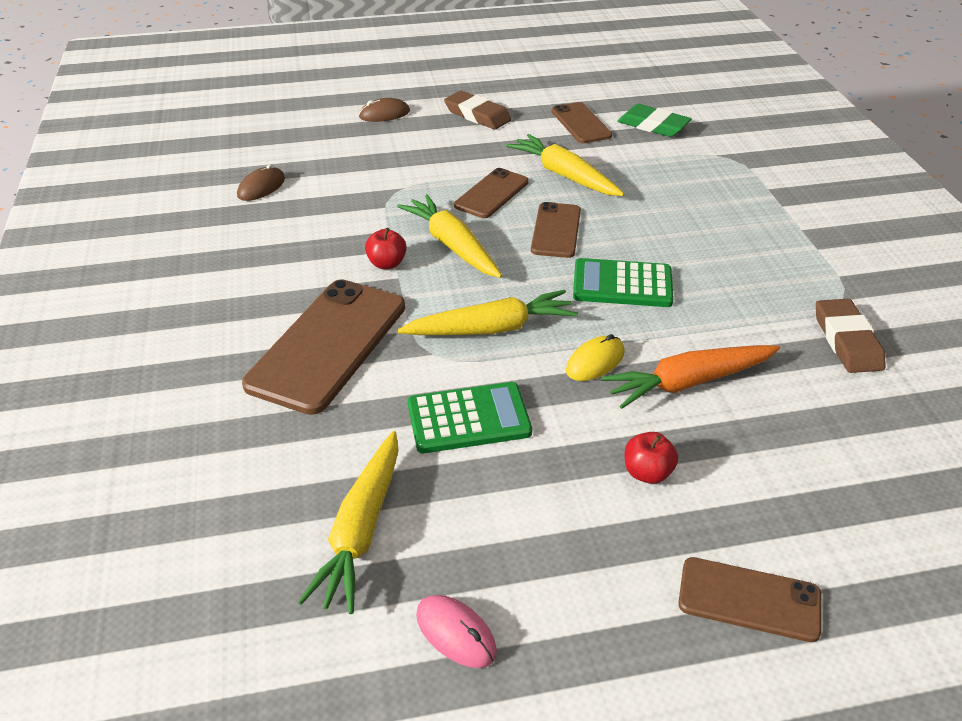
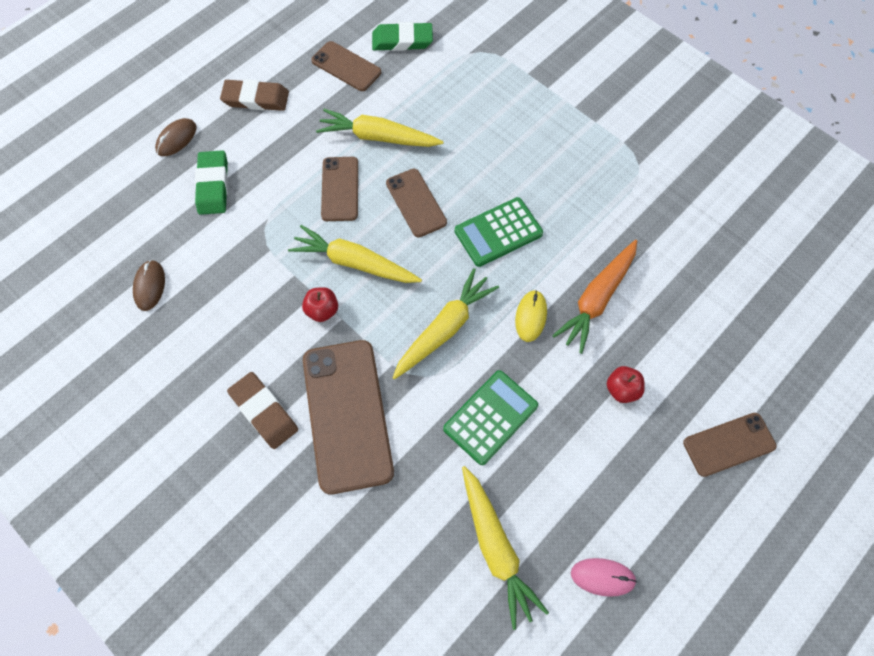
camera: 35 degrees left, 25 degrees up
(382, 150) = (213, 185): none -> green eraser
(847, 340) = (662, 203): brown eraser -> brown eraser (264, 411)

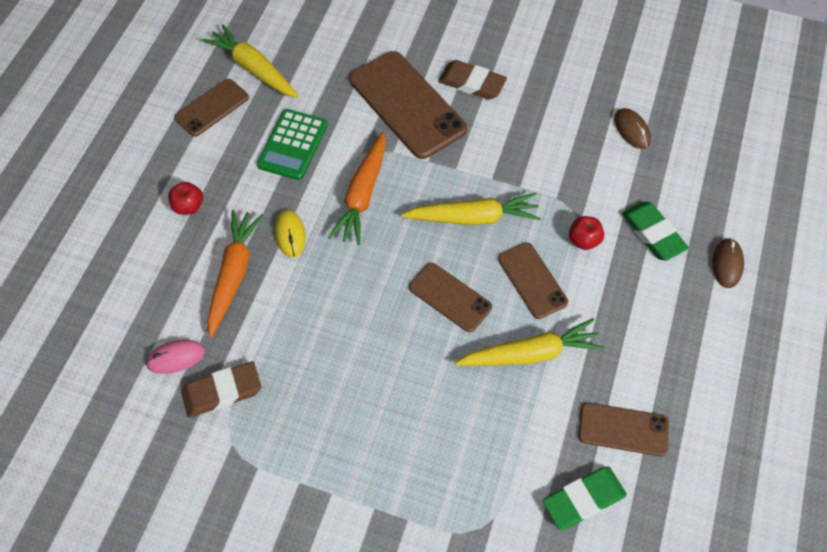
camera: 155 degrees right, 5 degrees down
(256, 99) = (688, 343): brown eraser -> brown eraser (222, 391)
(322, 310) = (475, 168): red apple -> red apple (583, 240)
(444, 328) = (362, 195): yellow carrot -> orange carrot
(498, 232) = (354, 301): green calculator -> none
(602, 577) = (170, 80): pink mouse -> pink mouse (176, 357)
(729, 444) = (86, 199): brown phone -> brown phone (212, 108)

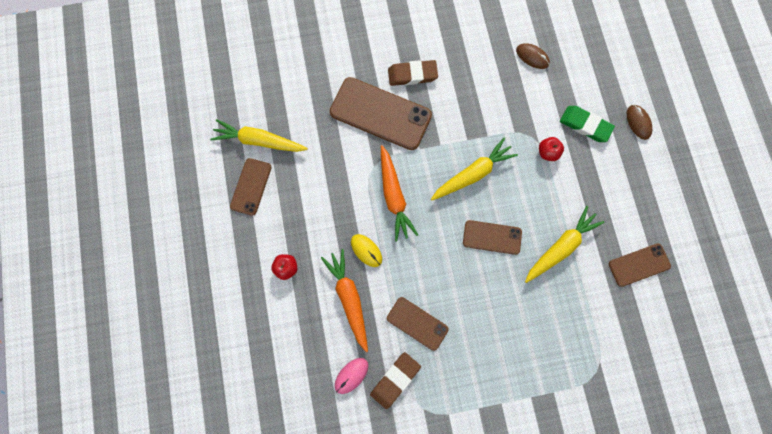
camera: 30 degrees left, 15 degrees up
(293, 145) = (325, 185): green calculator -> none
(532, 280) = (533, 198): brown phone -> brown phone (417, 323)
(583, 499) = (641, 321): green eraser -> none

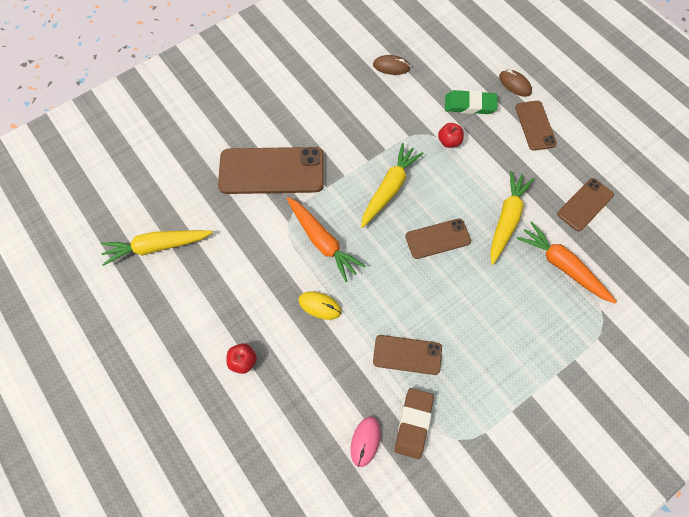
camera: 25 degrees left, 10 degrees down
(251, 186) = (167, 295): brown phone -> brown phone (535, 125)
(349, 298) = (324, 362): orange carrot -> orange carrot (562, 266)
(412, 75) = (286, 124): brown eraser -> none

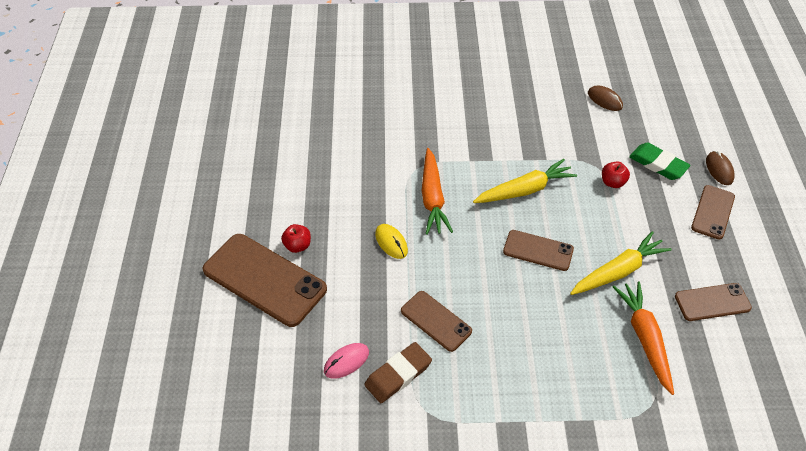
camera: 35 degrees right, 15 degrees down
(156, 247) = (298, 132): yellow carrot -> none
(271, 171) = (432, 126): brown phone -> brown phone (264, 279)

